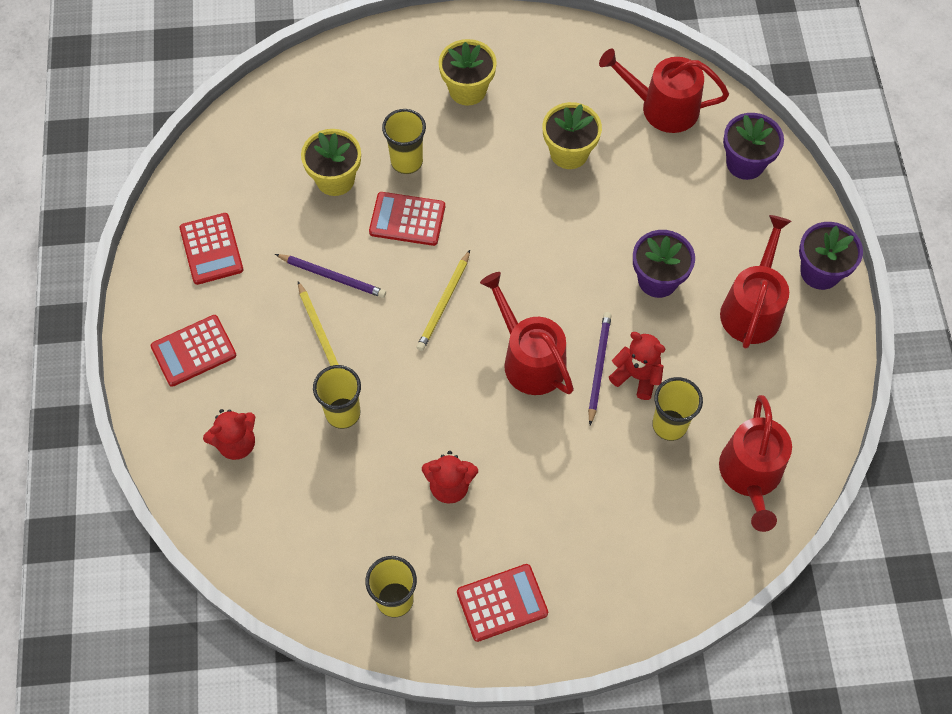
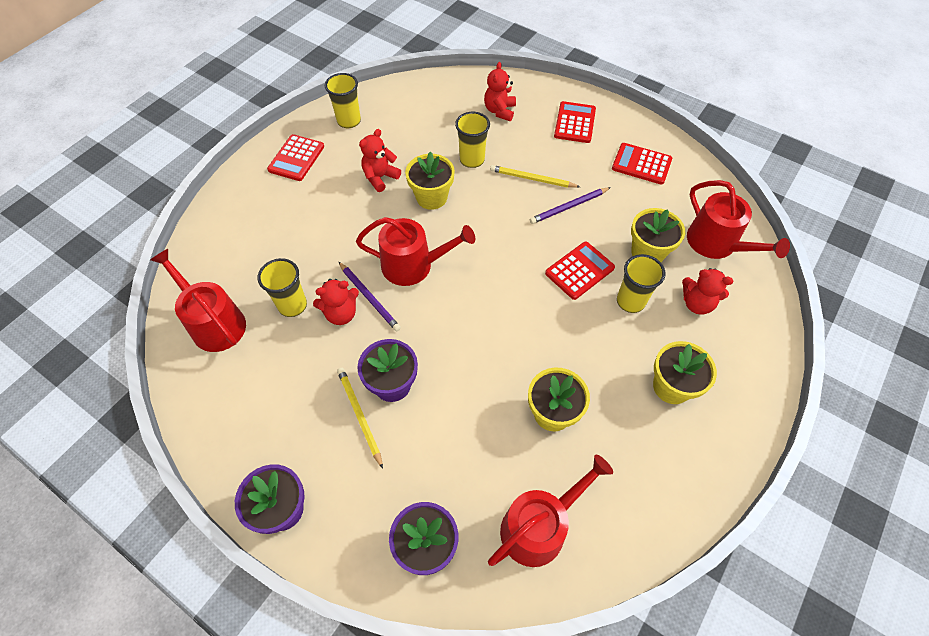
camera: 130 degrees right, 5 degrees down
(363, 113) = (697, 303): none -> red teddy bear
(431, 411) = (431, 197): none -> yellow flower pot
(444, 303) = (496, 249): yellow pencil -> yellow pencil (359, 415)
(752, 308) = (308, 428): red watering can -> red watering can (716, 243)

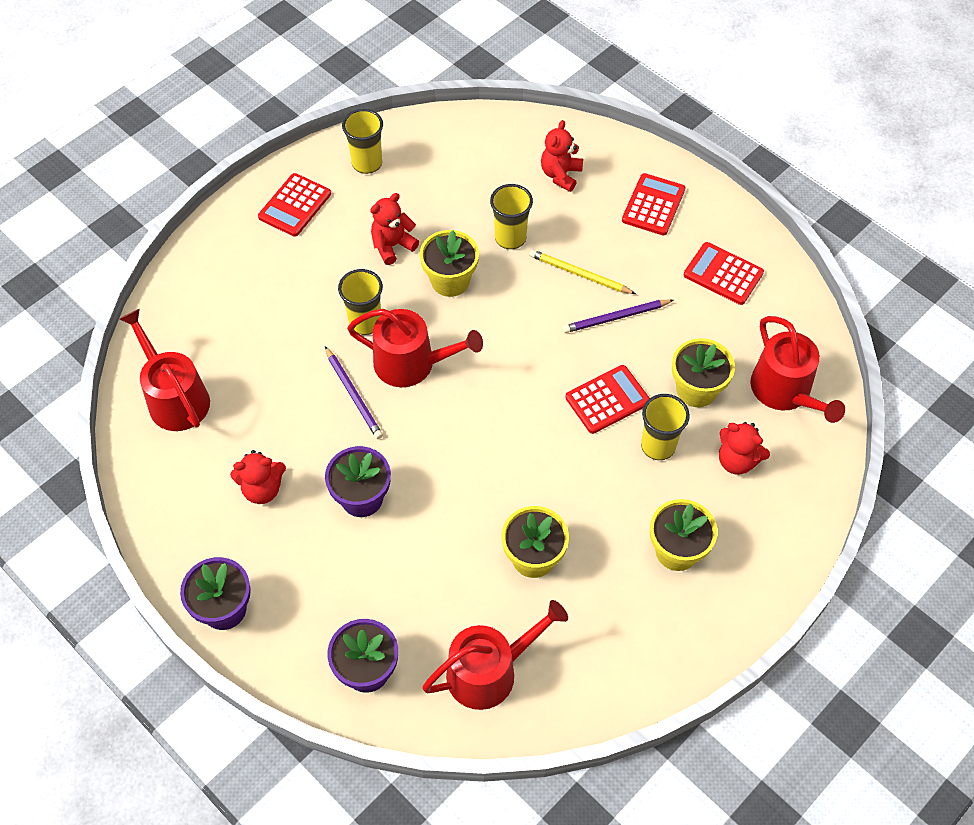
camera: 10 degrees right, 0 degrees up
(292, 305) = (265, 391): yellow cup -> yellow cup (365, 322)
(341, 313) = (318, 409): red teddy bear -> red teddy bear (262, 489)
(359, 415) = (320, 526): yellow pencil -> none

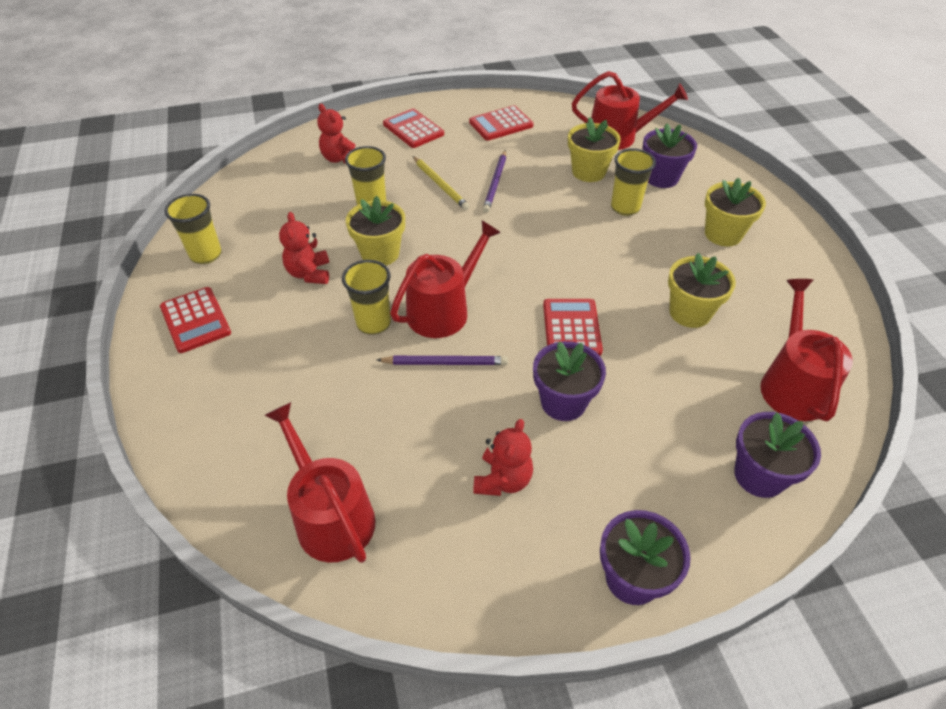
camera: 60 degrees left, 10 degrees down
(175, 398) = (331, 516): red watering can -> red watering can turned 60 degrees clockwise
(579, 274) = (440, 185): yellow pencil -> yellow pencil turned 90 degrees counterclockwise
(607, 400) = (566, 215): red calculator -> red calculator (571, 328)
(737, 460) = (661, 178): red teddy bear -> purple flower pot

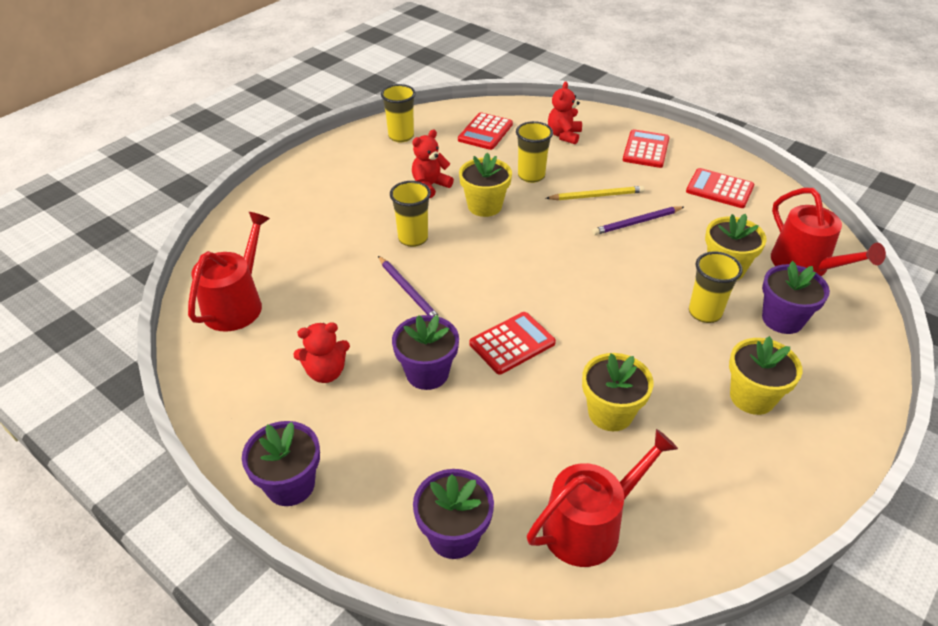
camera: 55 degrees right, 5 degrees down
(195, 320) = (342, 165): red calculator -> red calculator (485, 132)
(440, 185) = (597, 196): yellow pencil -> yellow pencil turned 120 degrees counterclockwise
(443, 310) = (460, 265): red watering can -> none

